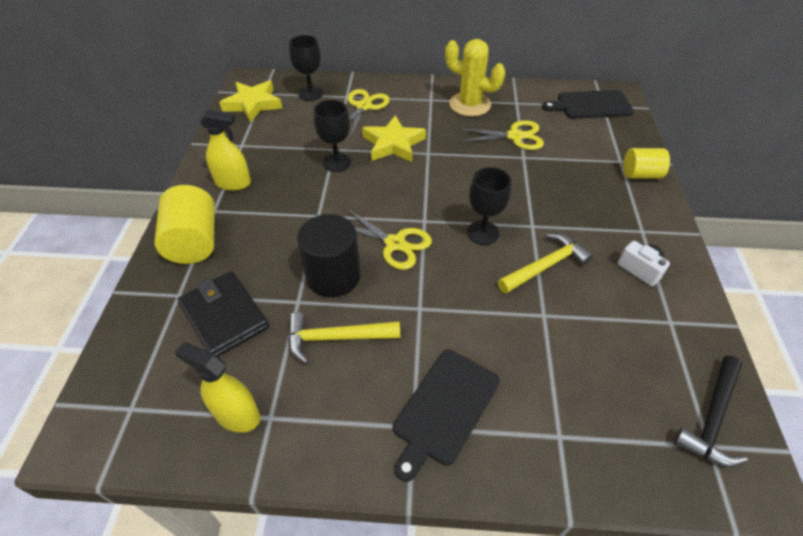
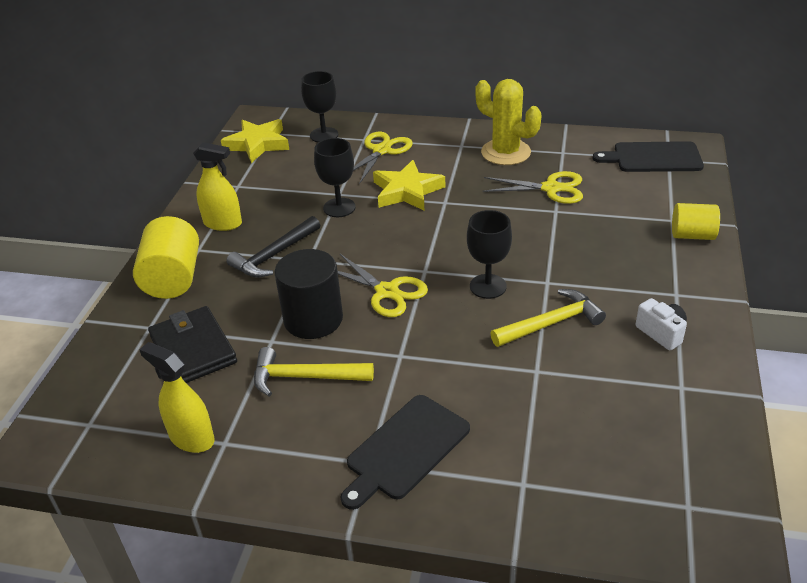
camera: 10 degrees right, 10 degrees down
(712, 418) = (699, 481): black hammer -> black hammer (274, 255)

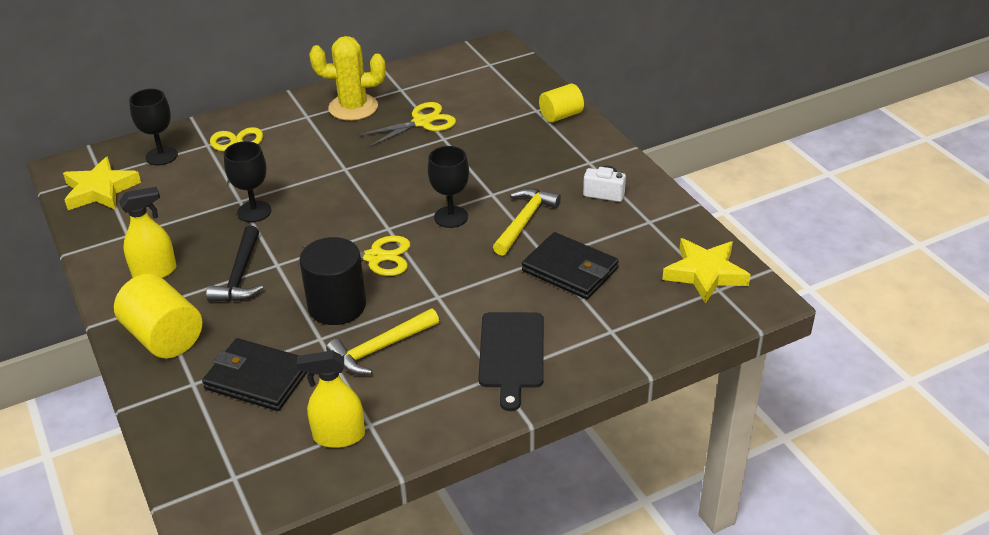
camera: 40 degrees left, 0 degrees up
(407, 191) = (301, 173): yellow star -> yellow star (705, 274)
(546, 395) = (570, 270): none -> black wallet
(653, 158) = (477, 67): black cutting board -> none

